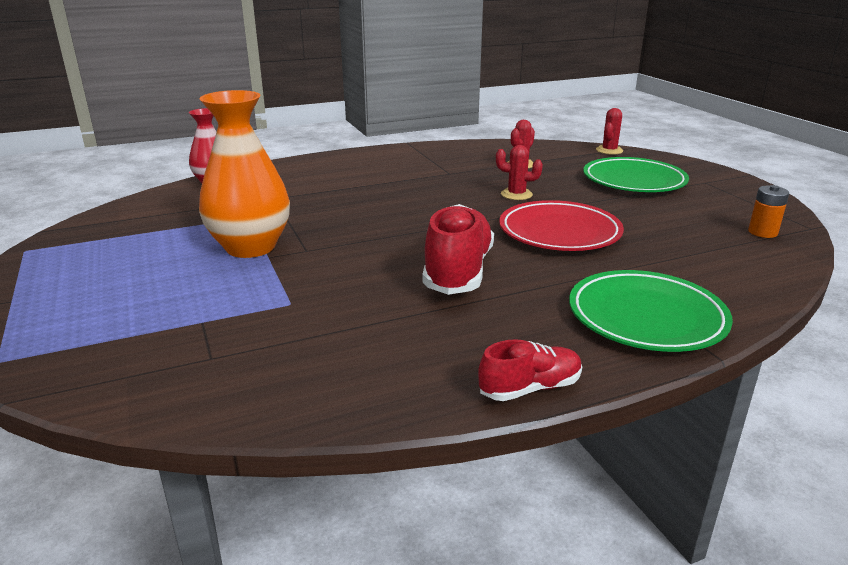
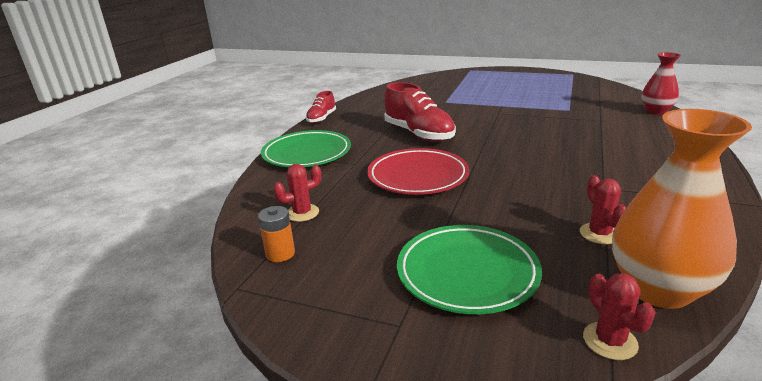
camera: 135 degrees right, 0 degrees up
(250, 247) = (519, 104): orange vase -> orange vase (658, 289)
(516, 194) = (509, 193): red cactus -> red cactus (302, 213)

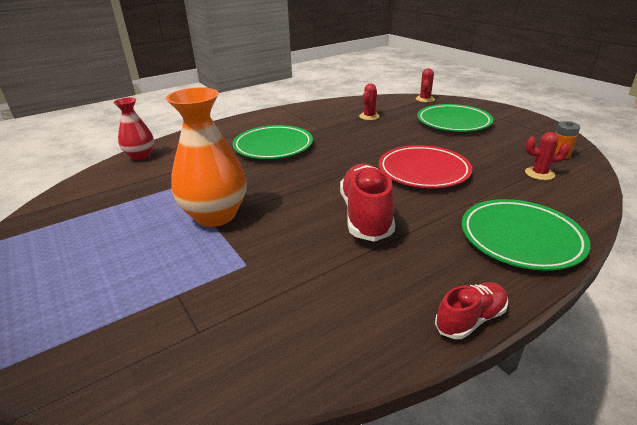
camera: 145 degrees left, 5 degrees up
(591, 151) = (273, 146): none -> green plate
(658, 289) = (383, 102): orange vase -> orange vase (215, 215)

